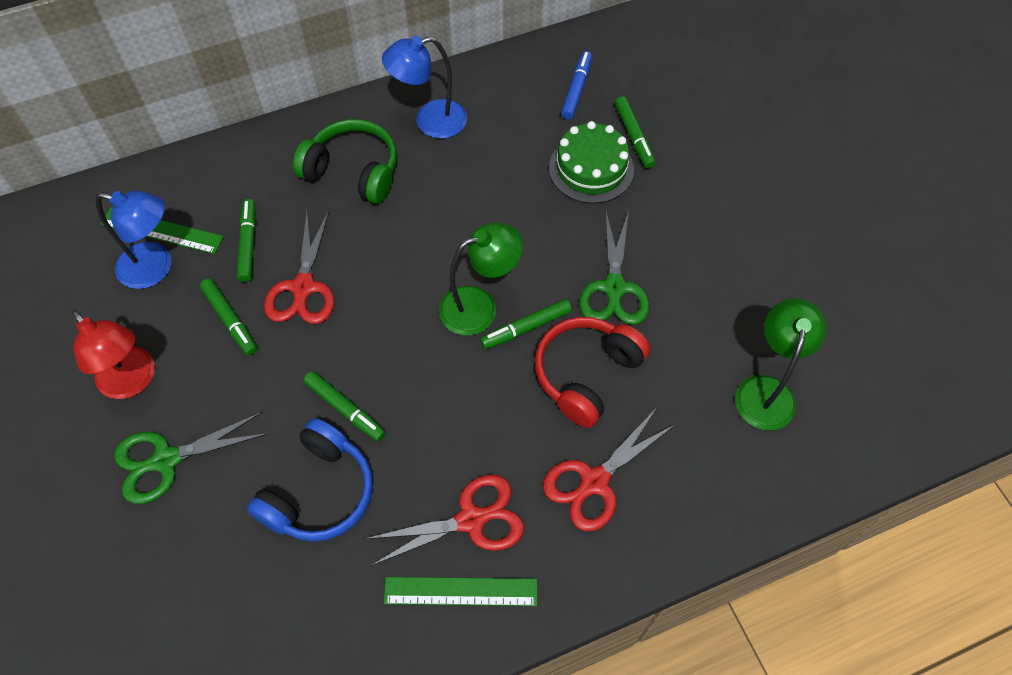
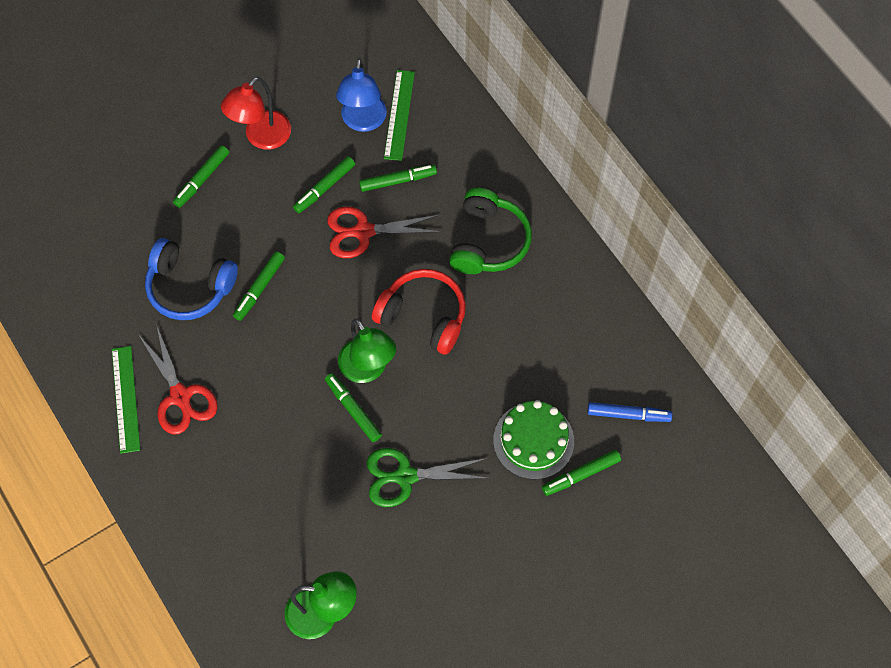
camera: 80 degrees right, 5 degrees up
(166, 460) = (202, 179): green scissors -> green marker
(430, 121) = (558, 292): blue lamp -> none
(586, 374) = (316, 464): red headphones -> red headphones (423, 316)
(594, 481) = (222, 482): red scissors -> none

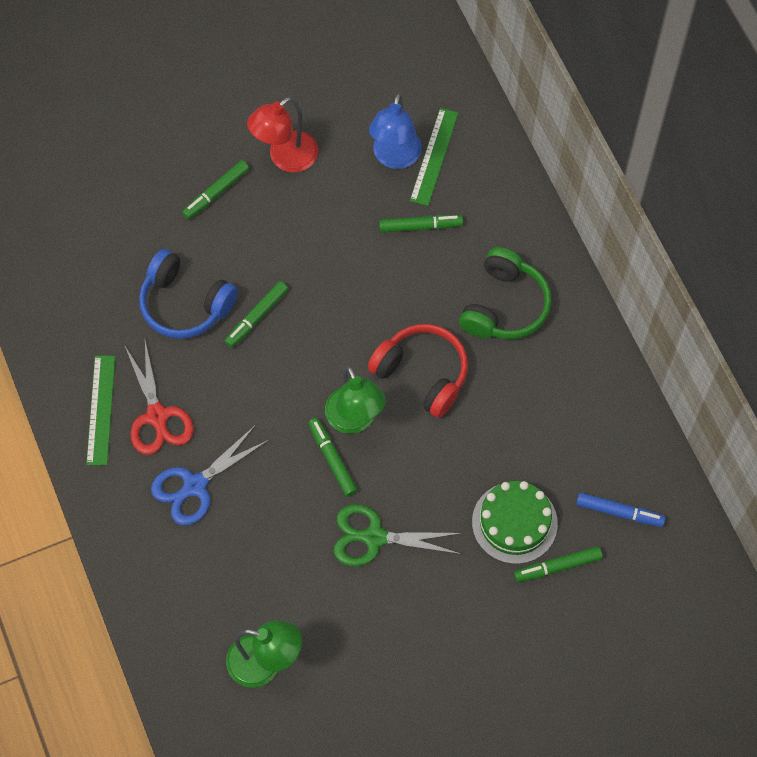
camera: 10 degrees right, 0 degrees up
(227, 456) = (195, 485): none -> blue scissors
(325, 187) = (343, 221): green marker -> none
(363, 232) = (375, 275): red scissors -> none

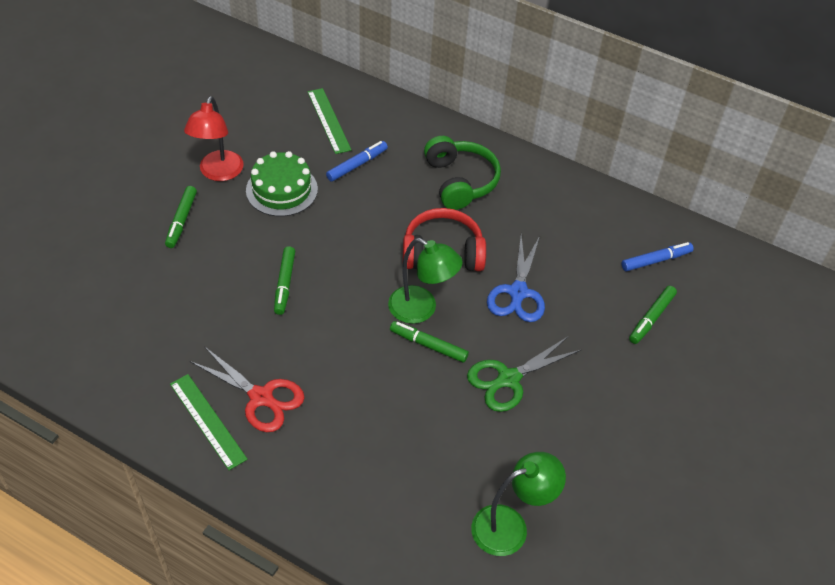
camera: 40 degrees left, 15 degrees down
(185, 304) = (218, 306): blue headphones -> none
(195, 485) = (336, 429): blue scissors -> blue scissors (518, 292)
(395, 158) = (301, 134): blue lamp -> none
(420, 226) = (356, 165): green marker -> blue marker
(514, 522) = (596, 308): green cake -> green cake (282, 190)

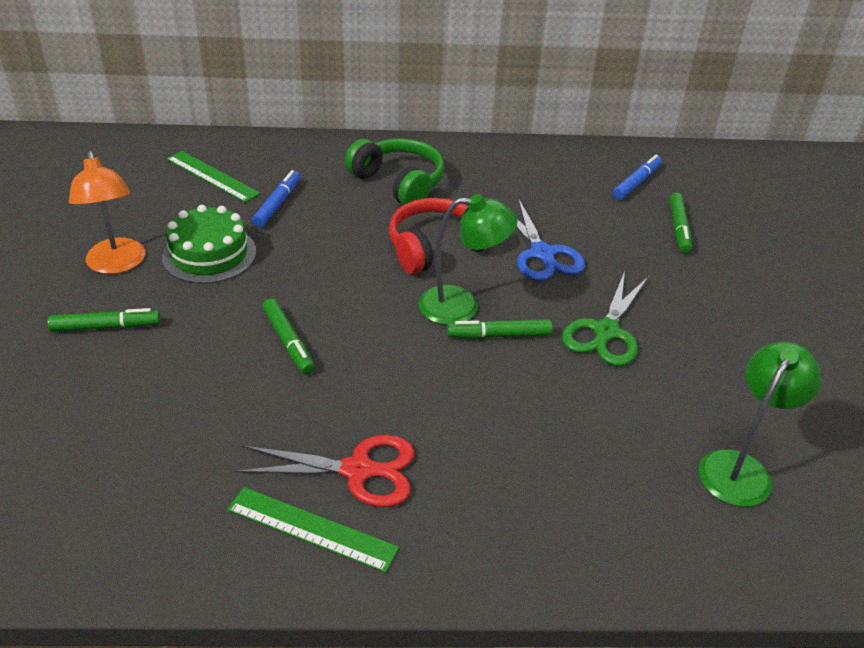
camera: 30 degrees left, 10 degrees down
(182, 220) = (105, 327): green marker -> green marker turned 75 degrees counterclockwise
(218, 173) = (117, 264): red lamp -> orange lamp

